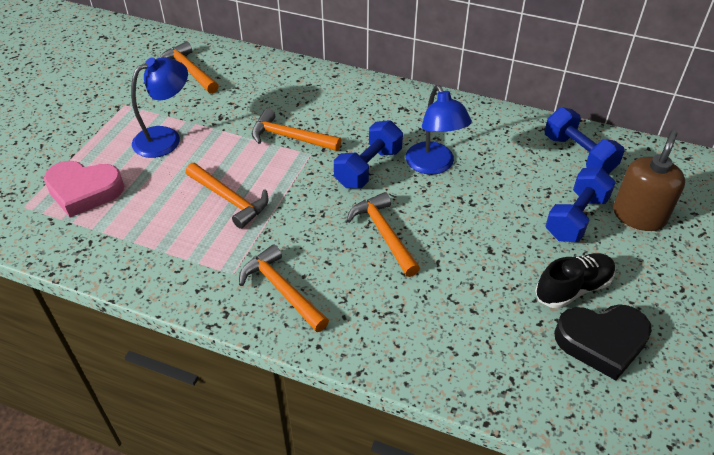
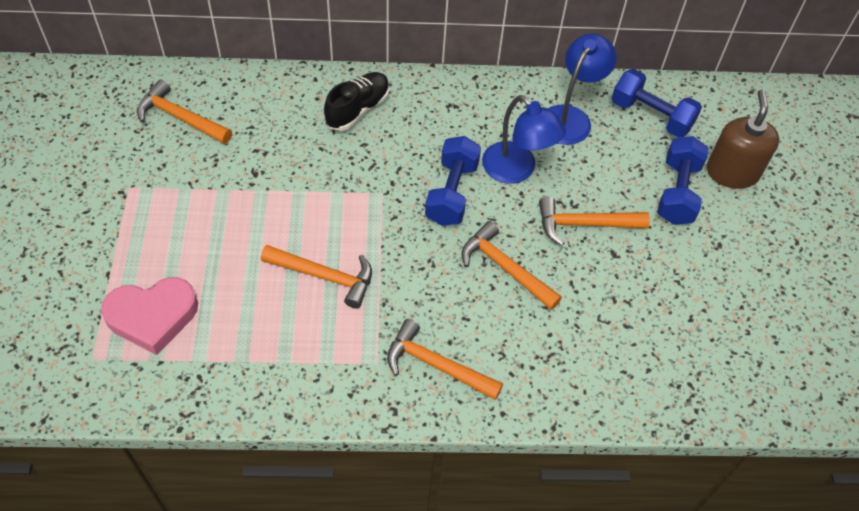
camera: 25 degrees left, 10 degrees up
(166, 138) = (207, 219): blue lamp -> blue lamp (570, 117)
(290, 137) = (348, 178): orange hammer -> orange hammer (584, 224)
(573, 288) = (705, 272): black shoe -> black shoe (358, 109)
(601, 342) = (750, 320): black heart -> none

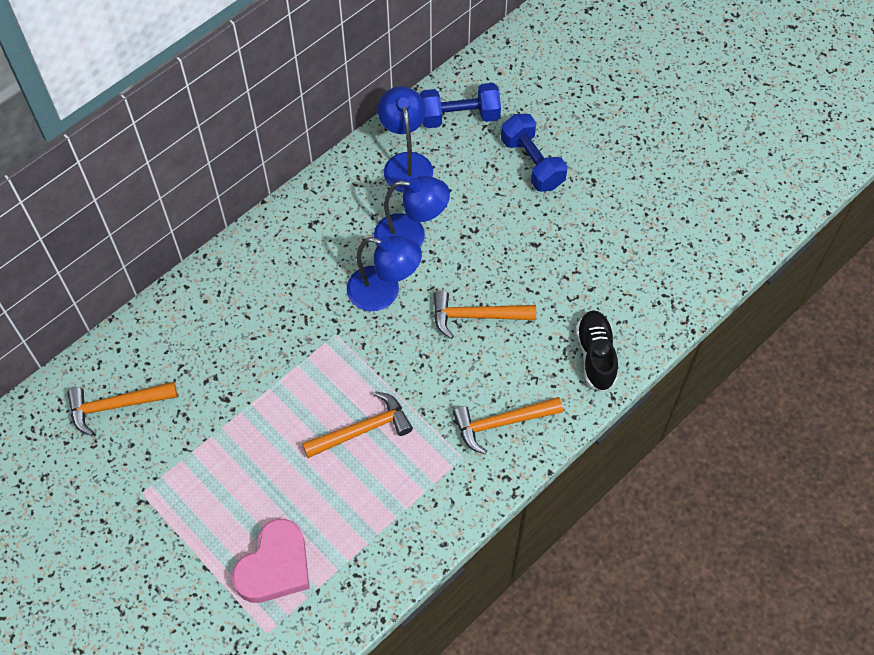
camera: 40 degrees left, 5 degrees up
(358, 109) = (246, 284): black shoe -> black shoe (595, 355)
(452, 193) = (384, 292): blue dumbbell -> blue lamp
(584, 224) = (495, 239): orange hammer -> none
(732, 172) = (552, 118): brown soap dispenser -> none

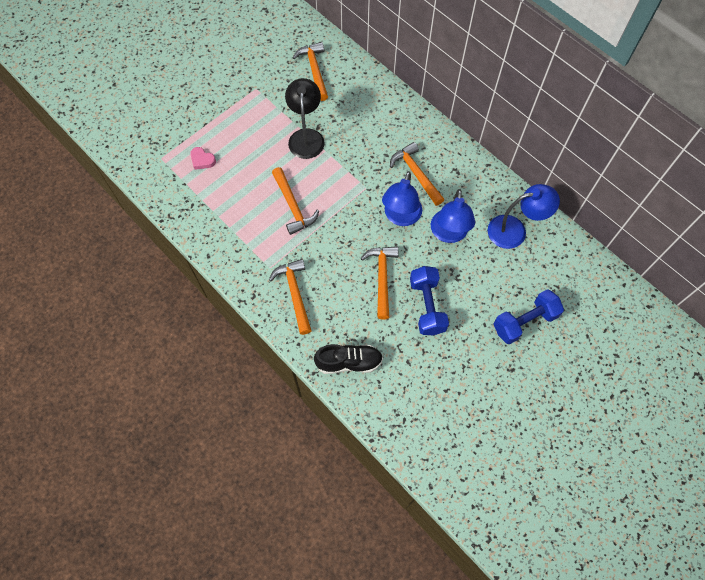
camera: 90 degrees right, 5 degrees up
(242, 415) = (306, 137): none -> black lamp
(275, 566) = (202, 160): pink heart -> pink heart, size x0.49
(315, 272) = (416, 174): none -> orange hammer
(459, 117) = (564, 268): blue dumbbell -> blue dumbbell (427, 306)

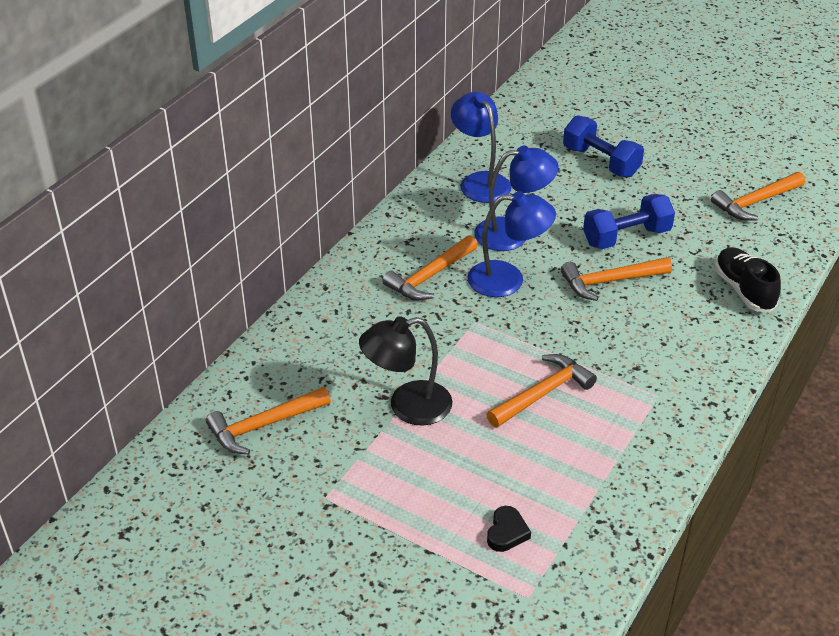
camera: 105 degrees left, 25 degrees down
(202, 160) = (506, 532): pink heart -> black heart
(294, 293) = (682, 360): orange hammer -> orange hammer (755, 202)

